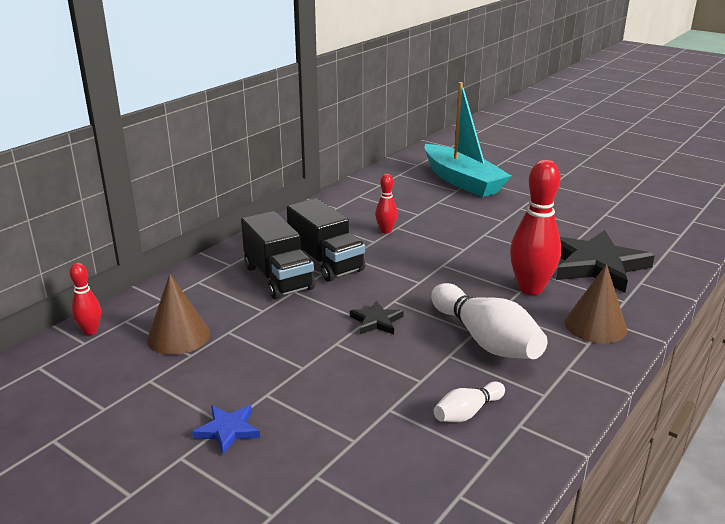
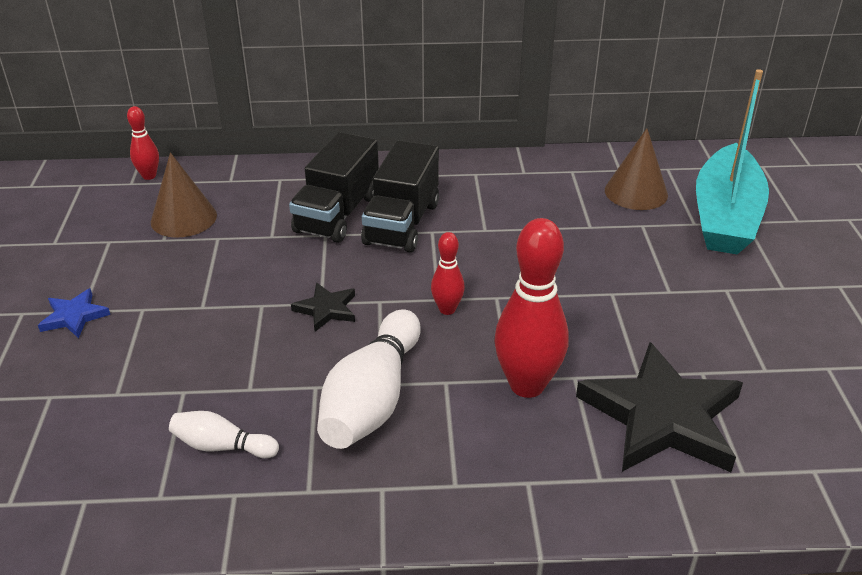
camera: 50 degrees right, 10 degrees up
(386, 231) = (518, 225): red bowling pin -> red bowling pin (447, 309)
(595, 325) = (503, 475): brown cone -> brown cone (636, 192)

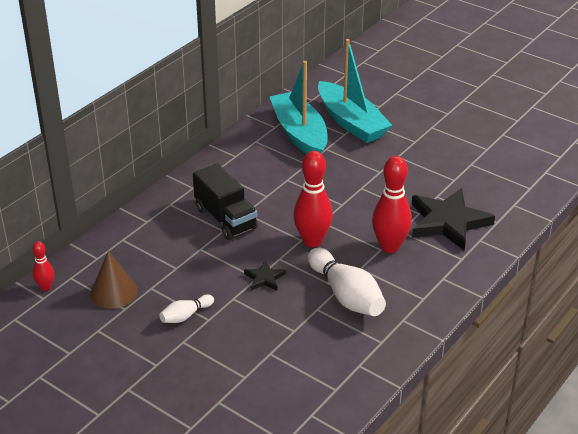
camera: 50 degrees left, 0 degrees up
(74, 316) = (158, 369): blue star -> none
(222, 446) = (324, 356): white bowling pin -> white bowling pin (185, 315)
(337, 214) = (187, 235): black truck -> none
(447, 309) = (312, 241): red bowling pin -> red bowling pin, size x1.94
(636, 192) = (299, 134): brown cone -> turquoise boat

